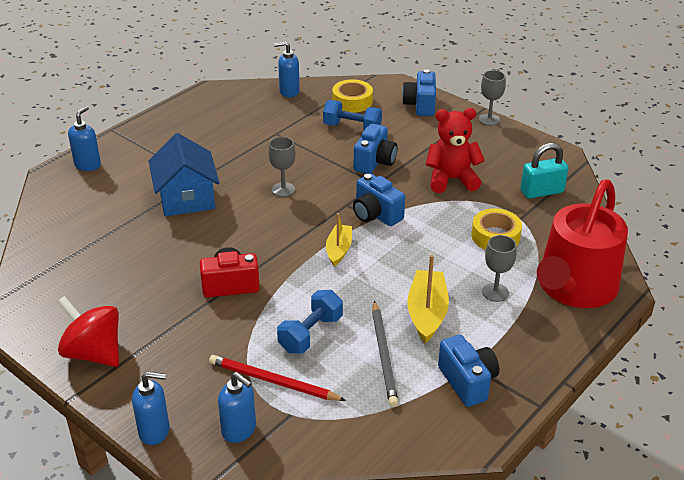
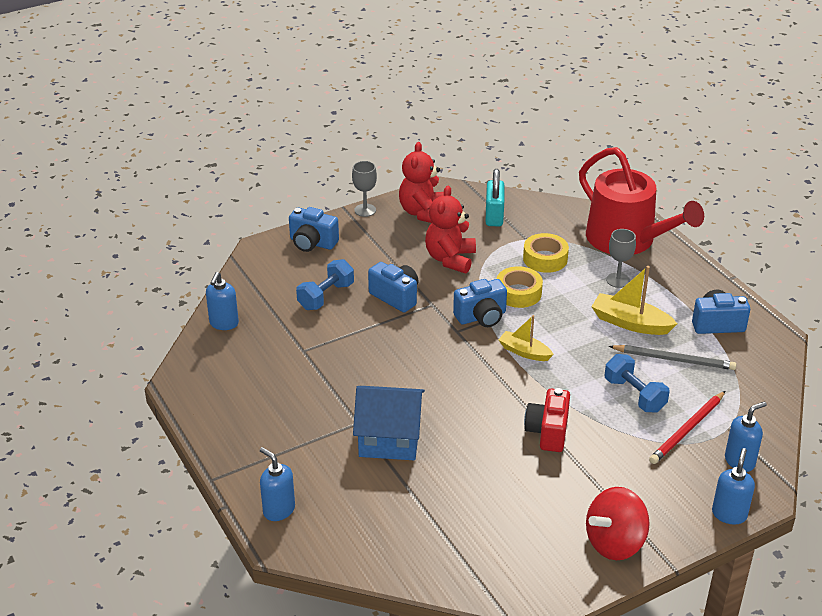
camera: 70 degrees left, 0 degrees up
(283, 189) = (410, 366): grey goblet -> none
(352, 102) = (275, 284): yellow tape -> yellow tape (518, 293)
(511, 150) = (423, 213): none -> red teddy bear

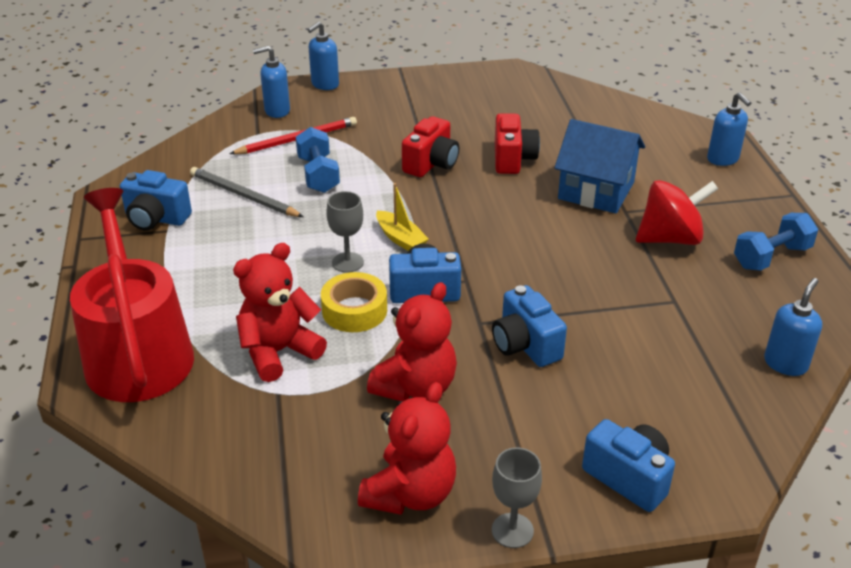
camera: 160 degrees left, 0 degrees up
(326, 296) = (627, 370): blue dumbbell -> blue dumbbell (771, 257)
(478, 457) = (513, 159): none -> red camera
(494, 216) = (295, 452): turquoise padlock -> none
(545, 259) = (278, 352): yellow tape -> red teddy bear
(614, 543) = (433, 87): red spinning top -> red spinning top (670, 238)
(617, 280) = (212, 296): grey goblet -> grey goblet (347, 262)
(630, 323) = (251, 242): yellow boat -> none

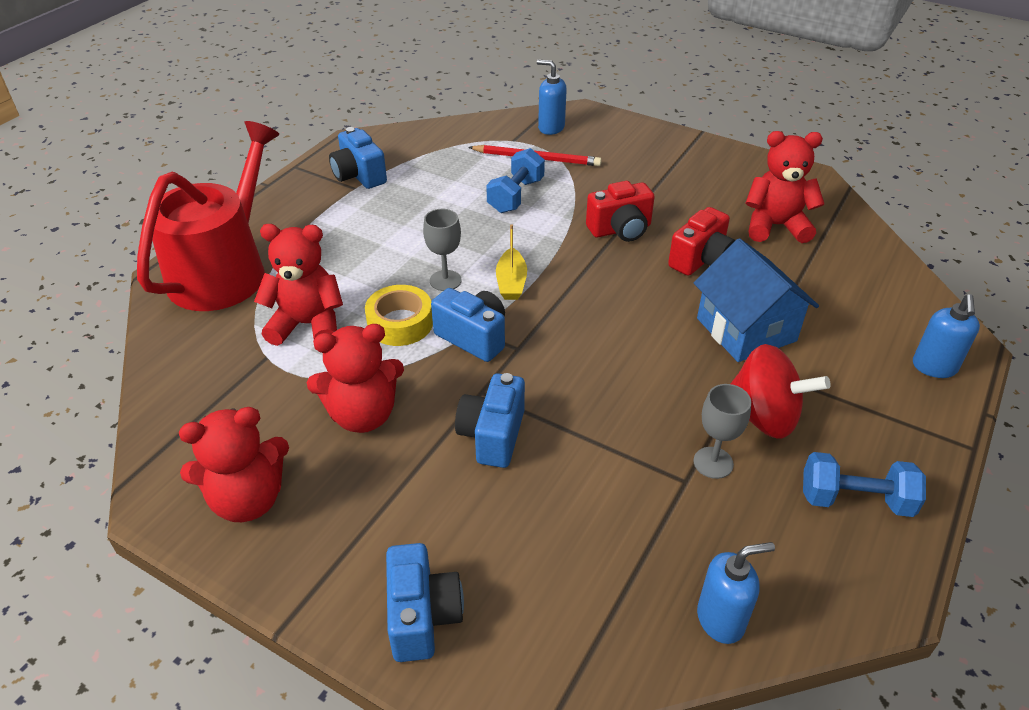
camera: 40 degrees right, 5 degrees up
(243, 196) = (439, 186): grey pencil -> none
(325, 84) = (617, 121): blue soap dispenser -> none
(512, 530) = (275, 587): grey goblet -> grey goblet (713, 463)
(532, 114) = (775, 226): none -> red teddy bear

